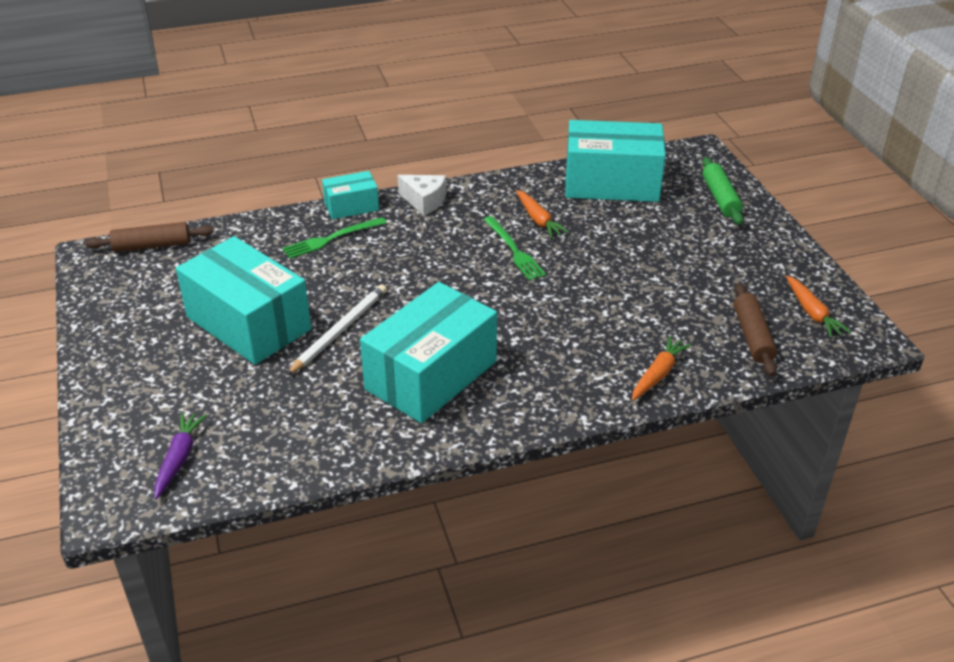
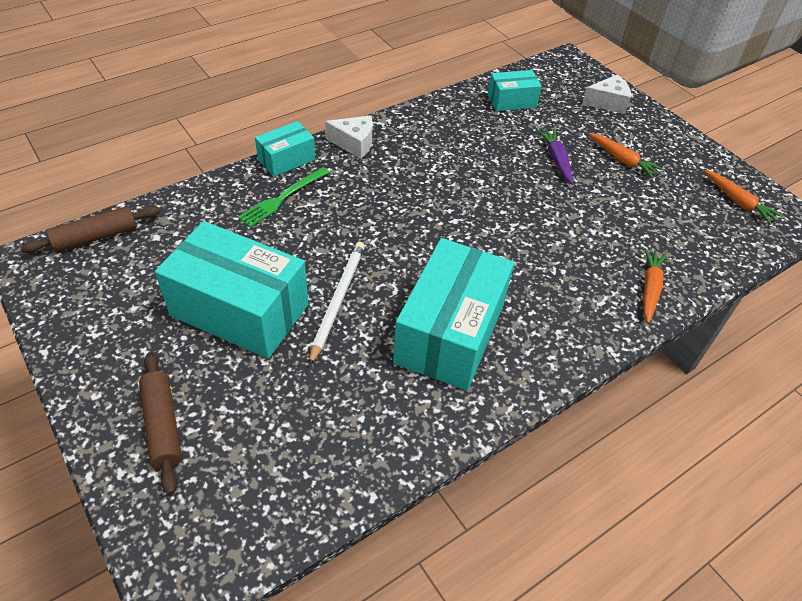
camera: 20 degrees left, 10 degrees up
(179, 459) = (235, 496): purple carrot -> purple carrot (556, 160)
(514, 250) = (461, 182): green fork -> none
(538, 220) = (467, 147): orange carrot -> orange carrot (622, 160)
(611, 183) = (511, 101): turquoise box -> turquoise box, size x0.51
(720, 198) = (608, 103): green rolling pin -> white cheese
(752, 336) = (705, 234): brown rolling pin -> brown rolling pin (163, 426)

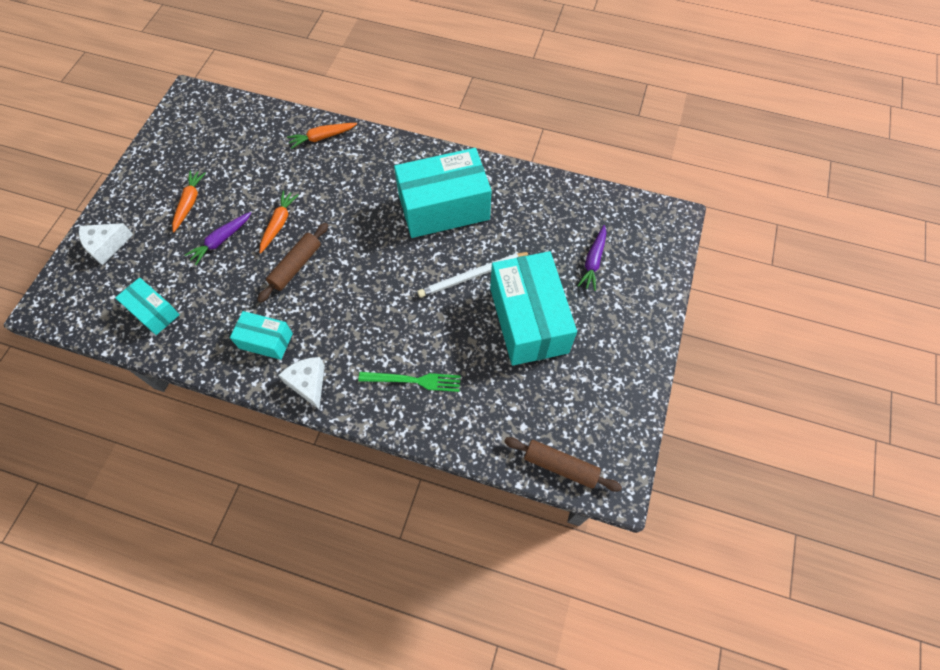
camera: 125 degrees left, 15 degrees up
(163, 426) = (627, 290): brown rolling pin -> brown rolling pin (296, 266)
(233, 422) = (593, 261): none -> purple carrot
(286, 159) = (369, 416): turquoise box -> turquoise box (266, 341)
(608, 103) = (106, 246): white cheese -> white cheese turned 75 degrees counterclockwise
(738, 202) = (193, 126): orange carrot -> orange carrot (279, 224)

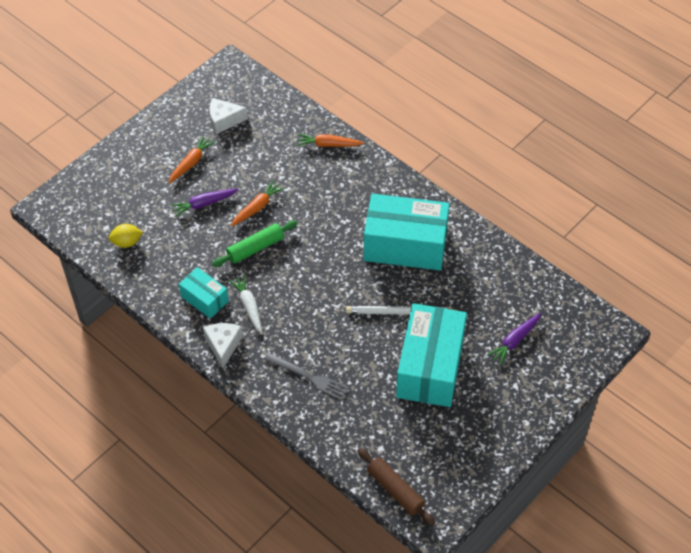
camera: 25 degrees right, 10 degrees down
(106, 246) = (111, 175): white cheese -> white cheese (224, 120)
(154, 312) = (127, 242): turquoise box -> yellow lemon
(296, 266) = (255, 248): brown rolling pin -> green rolling pin
(317, 330) = (249, 306): none -> white carrot
(414, 380) = (309, 377): green fork -> grey fork

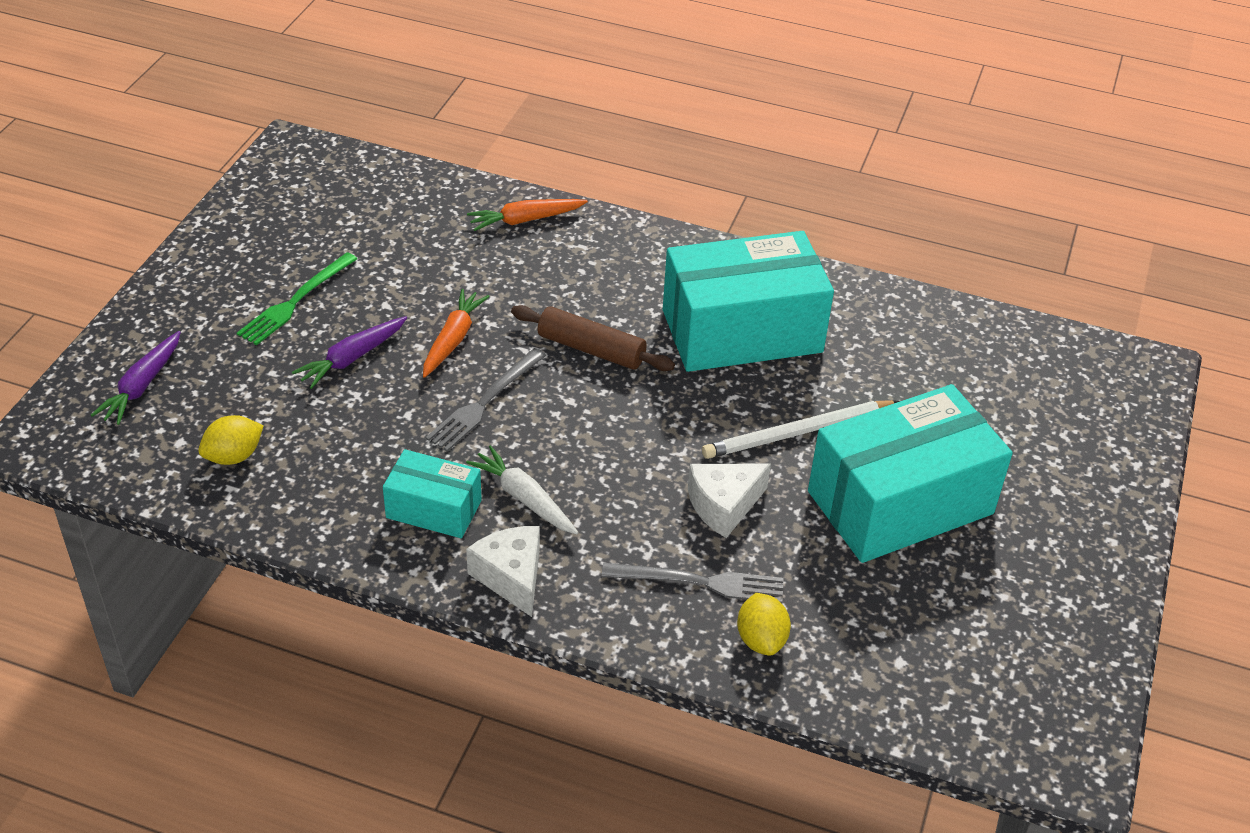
camera: 25 degrees left, 10 degrees down
(191, 163) = (296, 301): orange carrot -> green fork
(224, 120) = (323, 226): white cheese -> white cheese (723, 506)
(255, 248) = (485, 402): green rolling pin -> grey fork
(321, 415) = (761, 639): none -> yellow lemon
(395, 490) = (970, 725): brown rolling pin -> brown rolling pin (591, 349)
(430, 367) = (900, 503): turquoise box -> turquoise box turned 75 degrees clockwise
(514, 341) = (1009, 423): purple carrot -> purple carrot (142, 386)

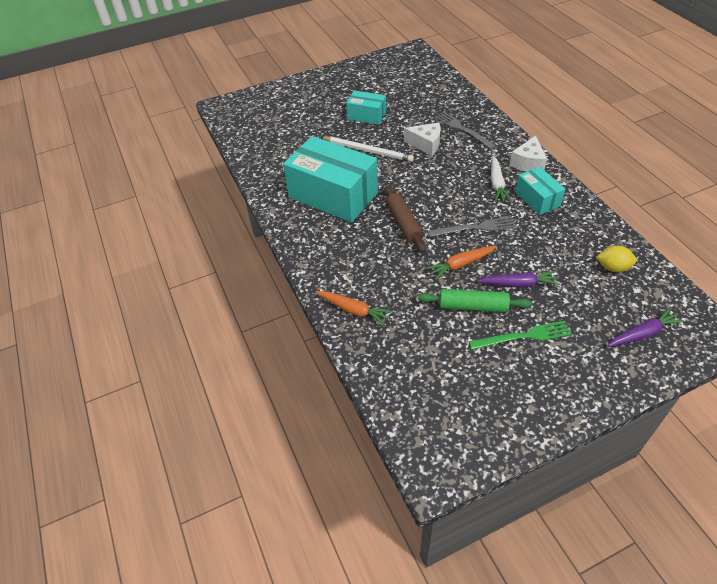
camera: 130 degrees left, 5 degrees up
(388, 300) = (473, 306): none -> green rolling pin
(761, 639) = (462, 108): yellow lemon -> none
(900, 503) = (366, 115): turquoise box -> turquoise box, size x0.51

